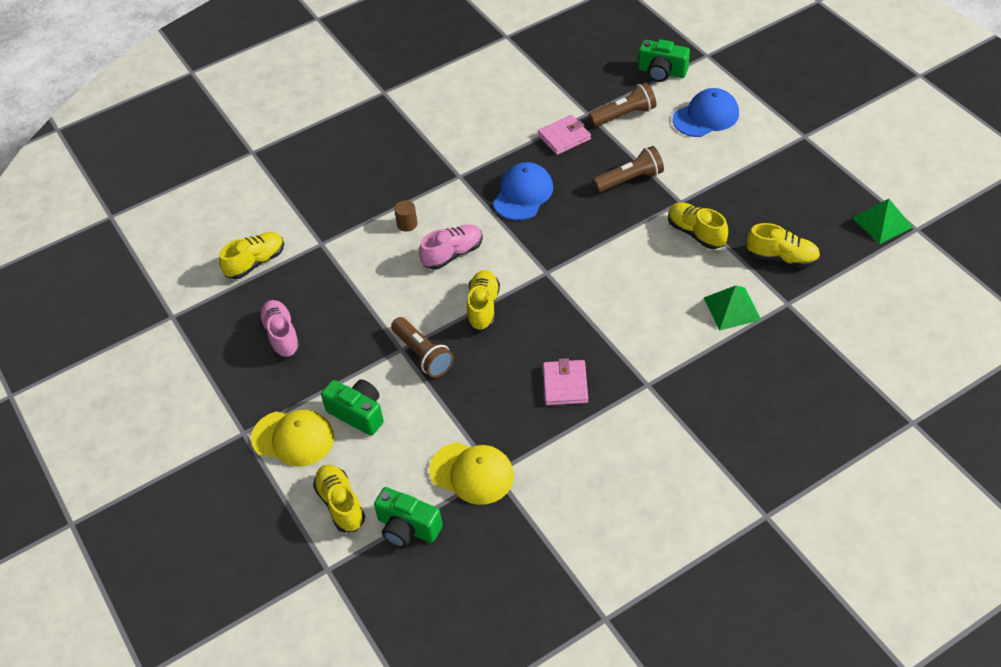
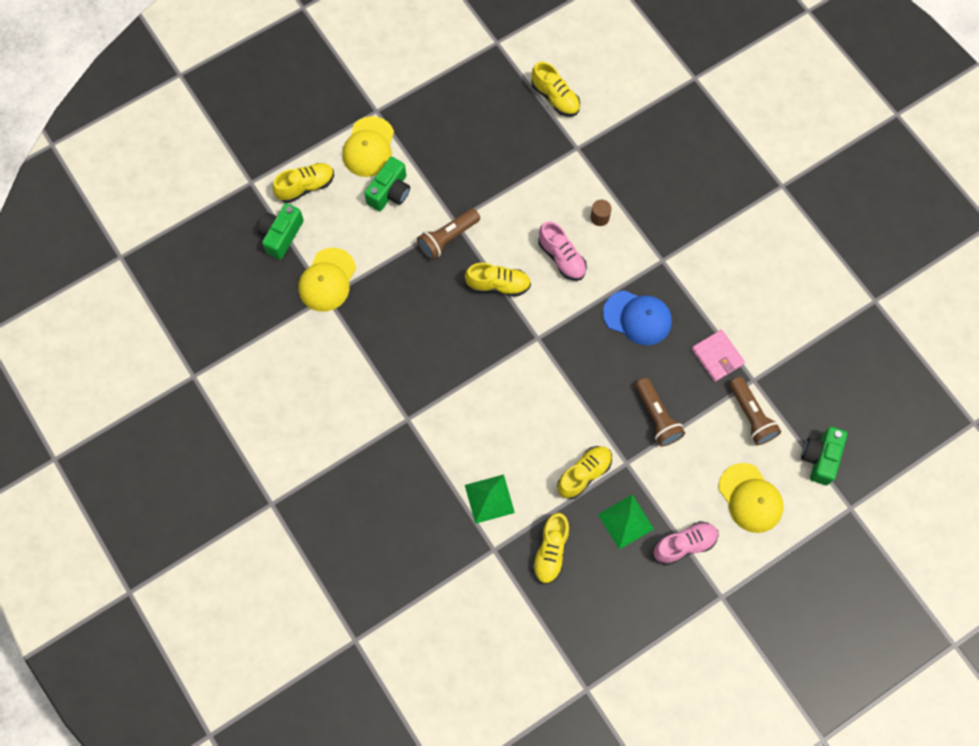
camera: 85 degrees right, 20 degrees up
(281, 335) = (473, 127): pink shoe -> pink shoe (684, 545)
(565, 385) = (410, 352): pink wallet -> none
(706, 116) = (750, 498): blue cap -> yellow cap
(882, 222) = (595, 656): green pyramid -> green pyramid (625, 521)

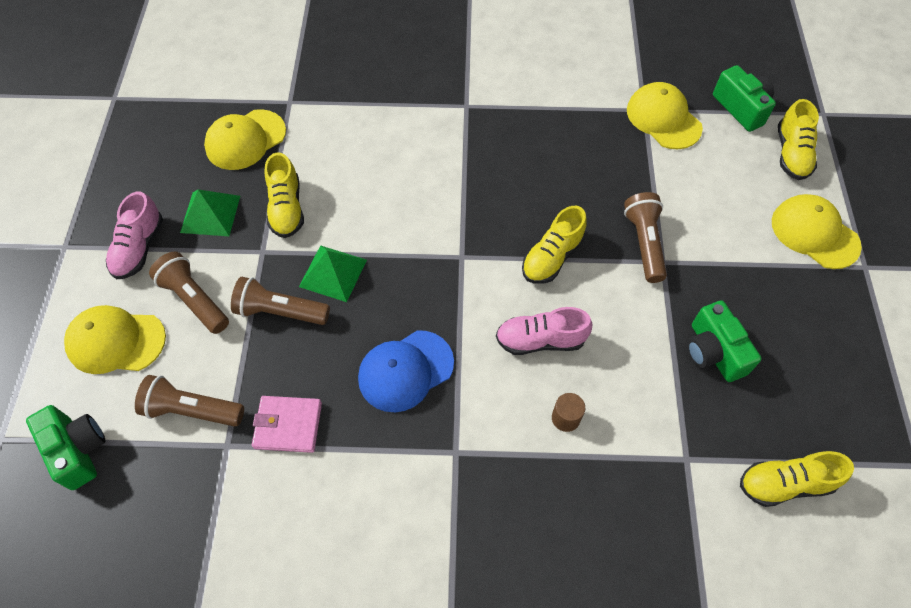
camera: 125 degrees right, 10 degrees down
(390, 192) = (739, 222): green camera -> green camera (713, 351)
(489, 498) = (336, 123): green pyramid -> green pyramid (333, 273)
(550, 551) = (245, 140): yellow shoe -> yellow cap
(689, 475) = (194, 300): none -> brown flashlight

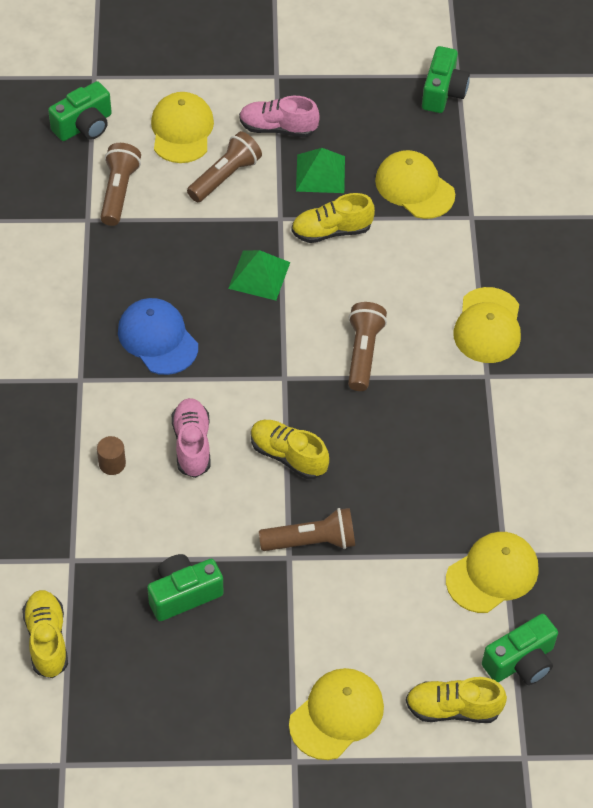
camera: 85 degrees right, 5 degrees down
(132, 110) = (443, 92): none -> green camera
(280, 312) = (215, 240): brown flashlight -> brown flashlight (363, 353)
(288, 425) = (105, 258): pink wallet -> none
(413, 100) = (488, 326): none -> yellow cap

